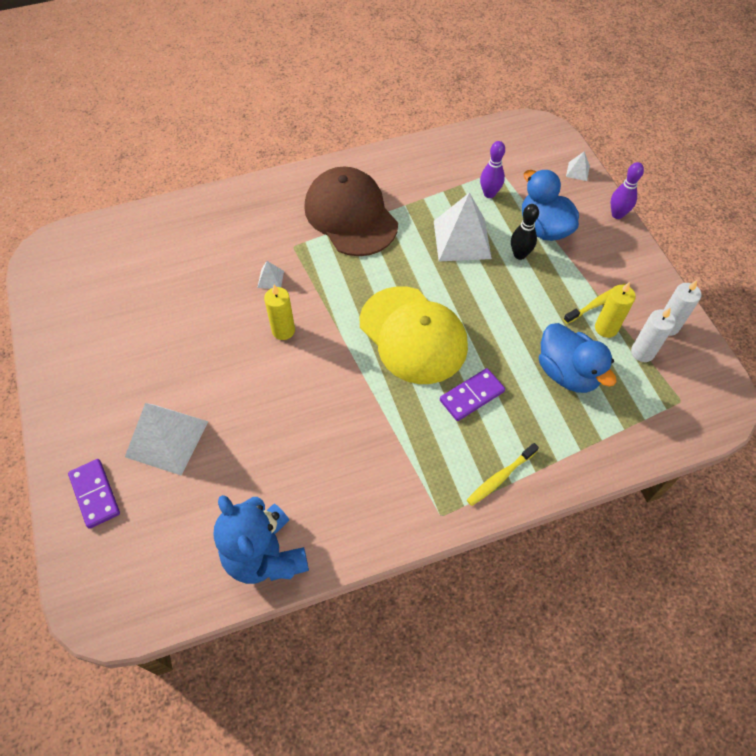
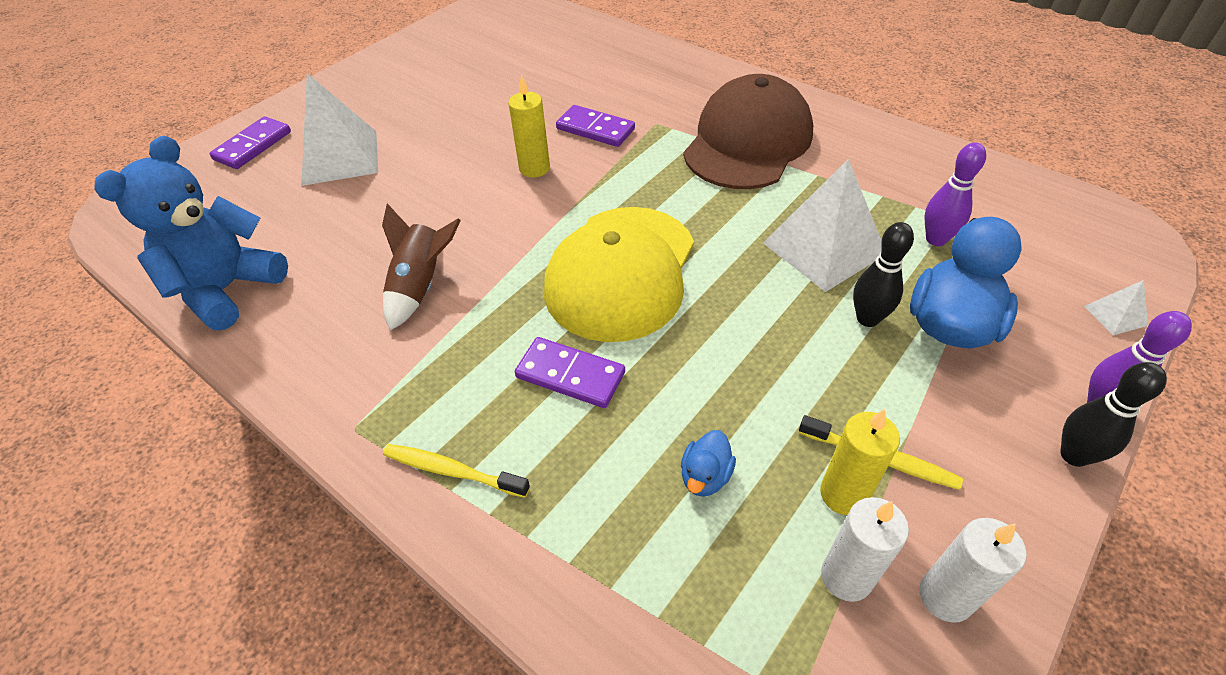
camera: 60 degrees right, 10 degrees down
(270, 279) = (595, 129): white pyramid -> purple domino
(349, 439) = (421, 286): none -> brown rocket
(567, 373) = (705, 476): blue duck -> blue duck, size x0.48
(633, 241) = (1074, 455): none -> black bowling pin

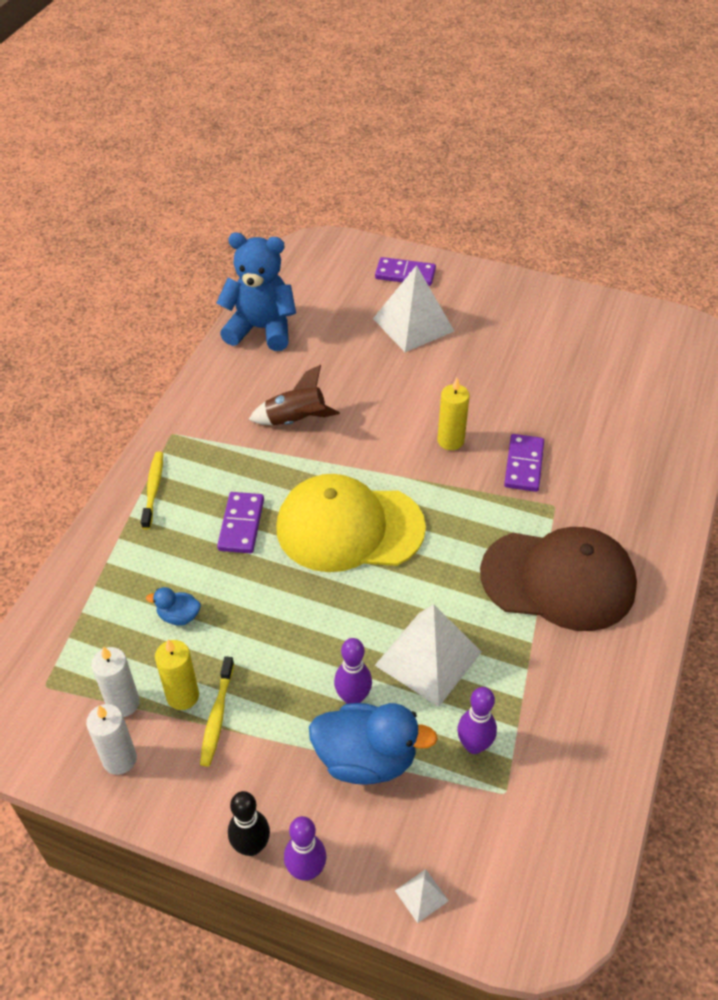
camera: 70 degrees right, 0 degrees up
(867, 319) = (353, 698): black bowling pin -> purple bowling pin

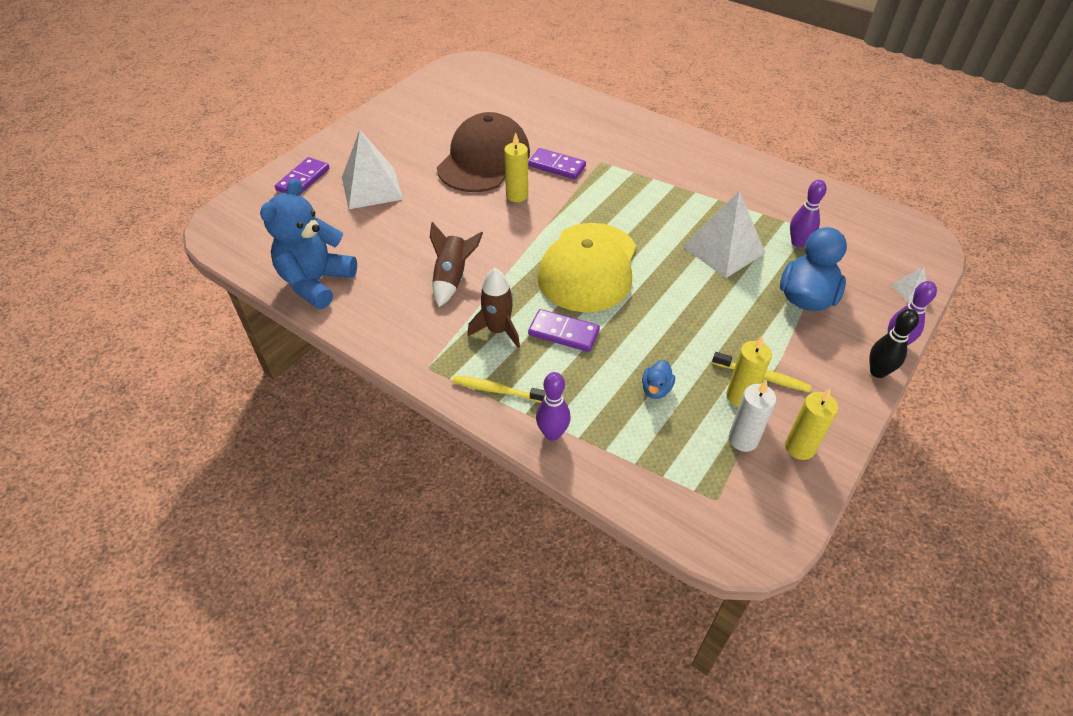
camera: 75 degrees left, 0 degrees up
(119, 759) = (799, 447): white candle -> yellow candle
(232, 472) = (498, 330): none -> brown rocket
(353, 698) = (753, 294): purple bowling pin -> purple bowling pin (552, 433)
(558, 580) = (667, 175): brown cap -> brown cap (484, 159)

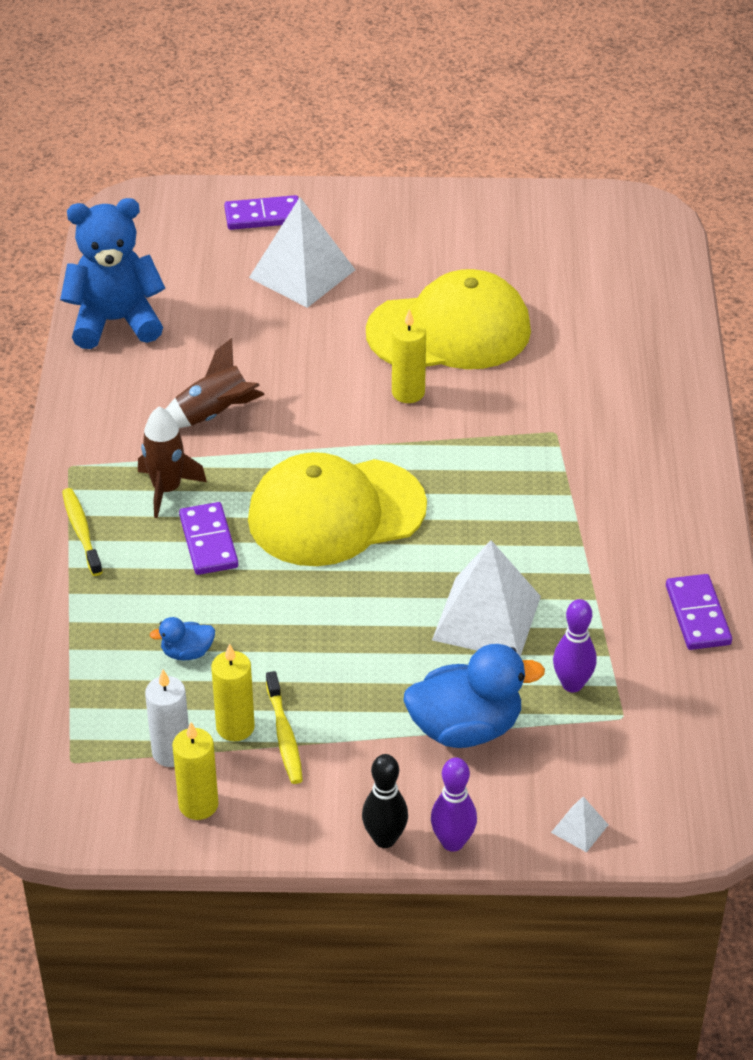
camera: 55 degrees right, 5 degrees down
(484, 159) = (449, 331): brown cap -> yellow cap
(552, 433) = (57, 599): purple bowling pin -> none
(557, 166) = (503, 398): purple domino -> purple domino (698, 615)

